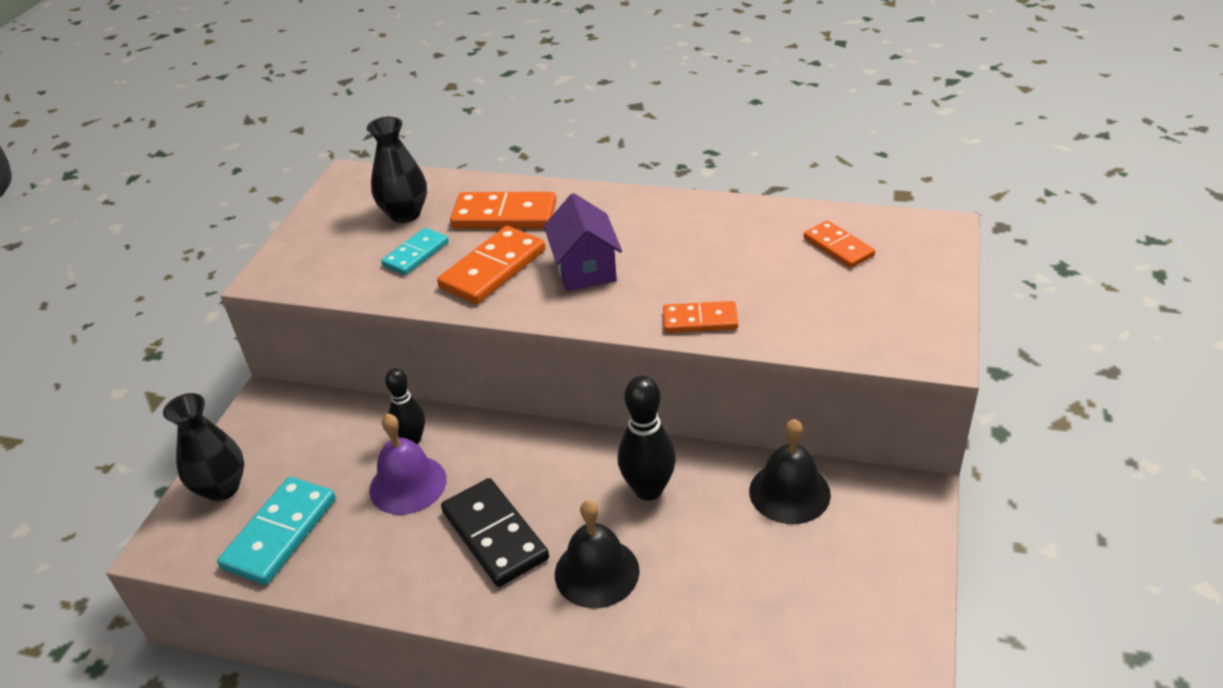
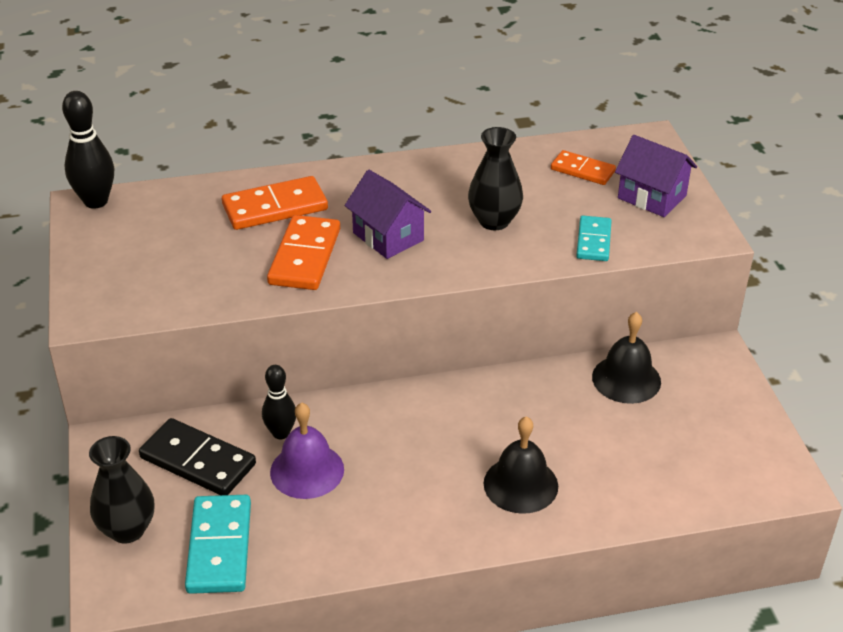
camera: 30 degrees left, 0 degrees up
(405, 214) = (175, 227): black vase -> black vase (494, 221)
(416, 254) = (219, 261): turquoise domino -> turquoise domino (593, 241)
(494, 535) = (416, 485): black domino -> black domino (197, 461)
(648, 490) = (517, 410): black bowling pin -> black bowling pin (96, 201)
(700, 320) = (517, 255): orange domino -> none
(896, 294) = (651, 197): none -> purple house

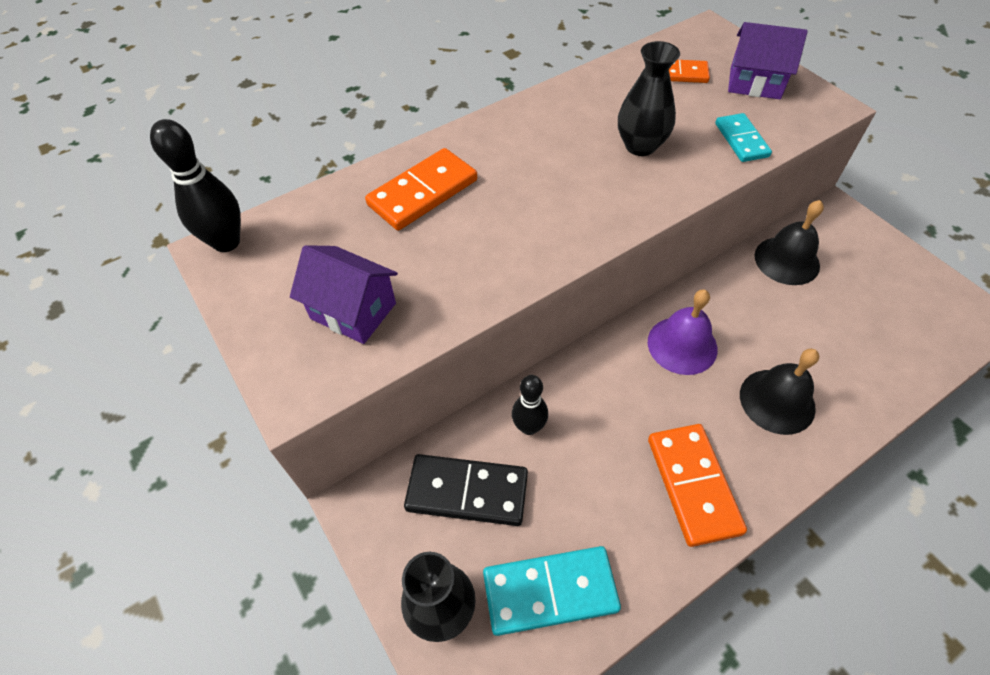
camera: 20 degrees left, 15 degrees up
(220, 547) = (550, 591): turquoise domino -> turquoise domino turned 75 degrees counterclockwise
(305, 256) = (489, 239): orange domino -> orange domino (693, 485)
(307, 470) = (579, 461): purple bell -> purple bell (682, 345)
(388, 237) = (555, 192): purple house -> purple house (353, 311)

